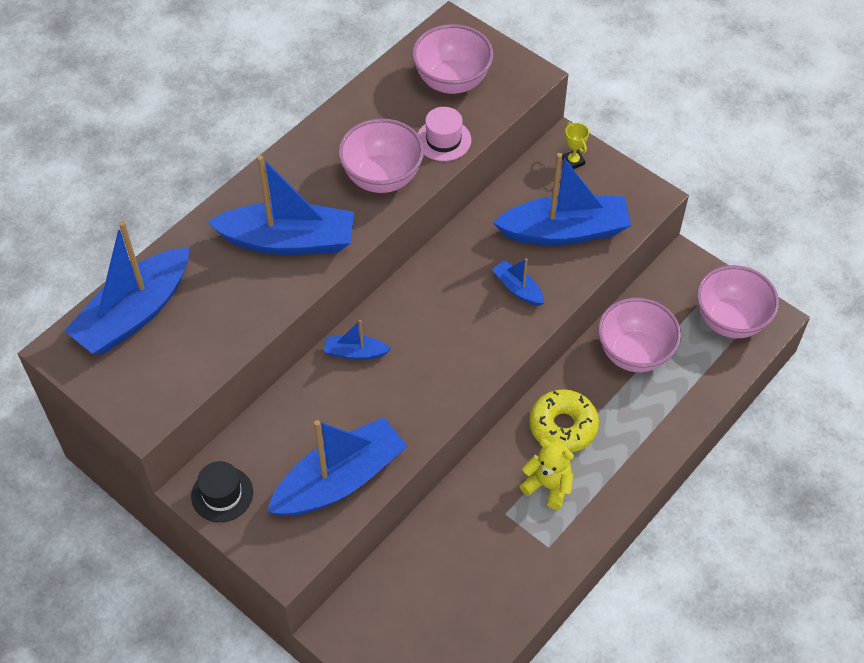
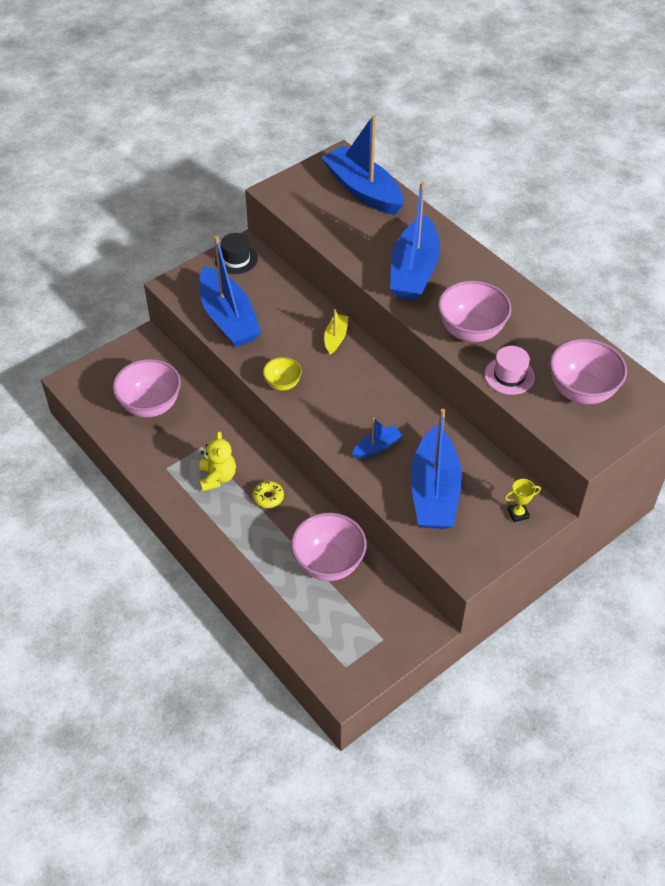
camera: 100 degrees right, 5 degrees down
(355, 352) = (335, 338): blue boat -> yellow boat
(443, 396) = (282, 384): none -> yellow bowl
(548, 486) = (217, 477): yellow teddy bear -> yellow teddy bear turned 45 degrees counterclockwise
(563, 426) = (268, 497): yellow donut -> yellow donut, size x0.53
(730, 320) = (349, 650): pink bowl -> pink bowl (150, 405)

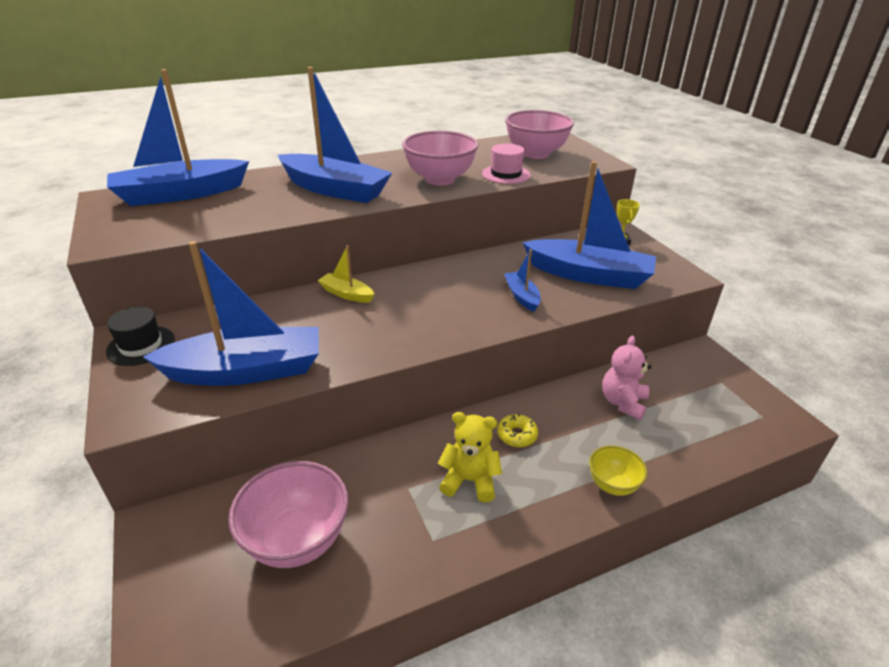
camera: 75 degrees left, 15 degrees down
(282, 384) = (396, 344): yellow bowl -> yellow bowl (612, 484)
(328, 563) = (623, 402): pink bowl -> pink teddy bear

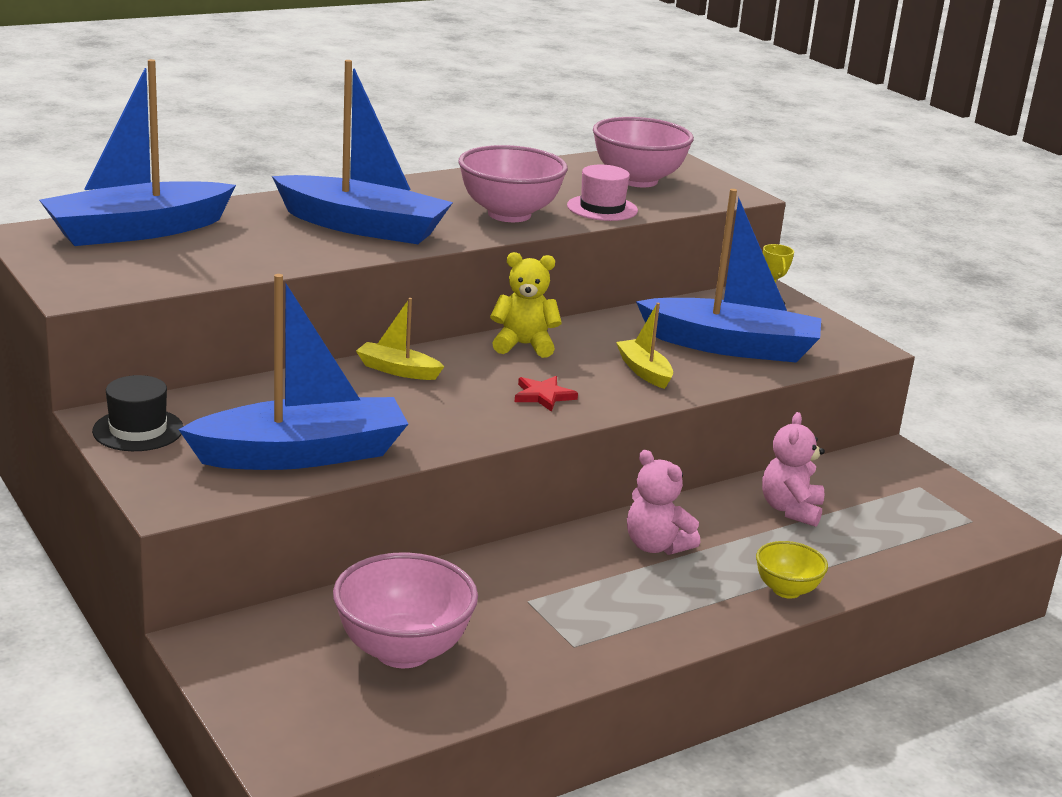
camera: 10 degrees left, 10 degrees down
(443, 317) = (543, 396): none -> red star
(470, 480) = (605, 591): yellow teddy bear -> yellow teddy bear (524, 345)
(517, 435) = (656, 546): yellow donut -> pink teddy bear
(522, 296) = (644, 371): blue boat -> yellow boat

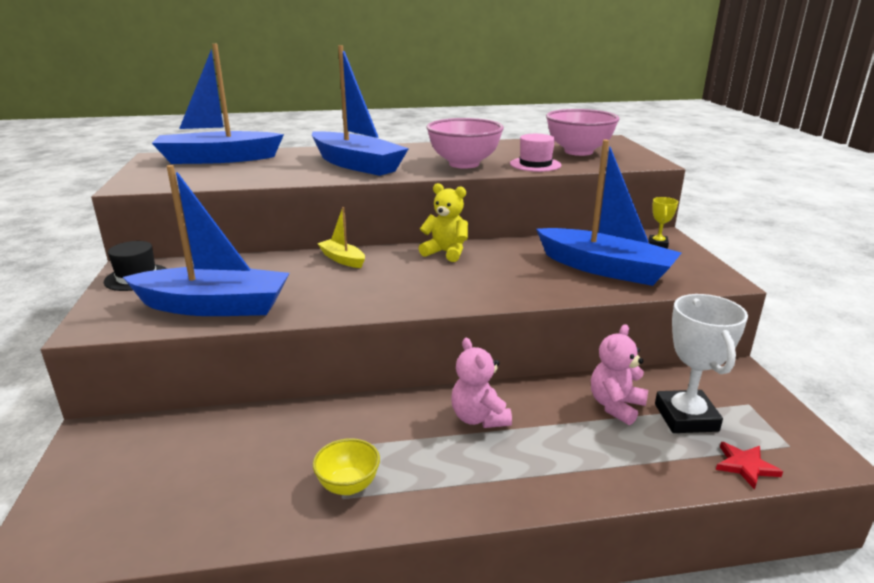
camera: 25 degrees right, 0 degrees up
(403, 651) = (209, 472): pink bowl -> none
(543, 396) = (426, 287): red star -> red star (745, 466)
(644, 371) = (520, 279): yellow boat -> none
(786, 590) = (567, 482): yellow bowl -> yellow bowl (348, 485)
(866, 510) = (686, 417): none -> white trophy

